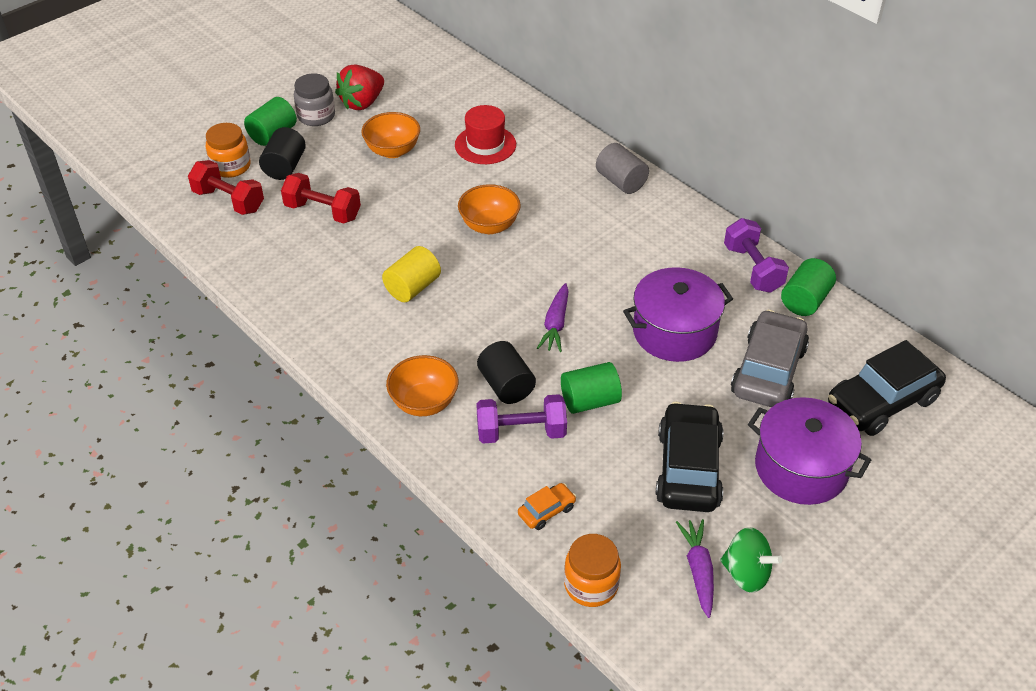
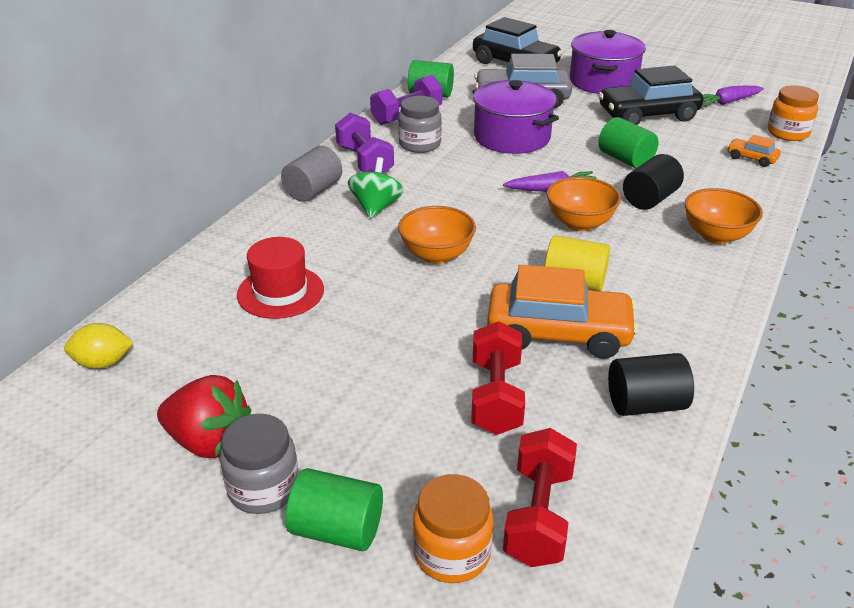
camera: 110 degrees left, 10 degrees down
(284, 167) = (418, 478): black cylinder -> black cylinder (645, 404)
(361, 258) = (558, 333): none -> orange car
(392, 151) = (326, 370): orange bowl -> orange bowl (580, 223)
(453, 73) = (103, 363): none -> yellow lemon
(521, 432) = (692, 182): purple dumbbell -> purple dumbbell (365, 162)
(683, 262) = (420, 144): none -> grey jar
(746, 573) = (709, 89): green spinning top -> green spinning top (376, 207)

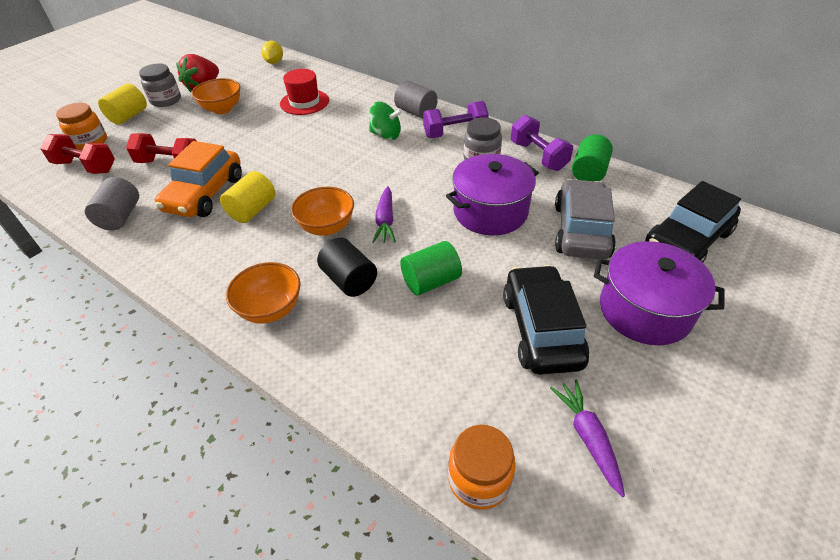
camera: 100 degrees right, 10 degrees up
(337, 530) = (129, 116): green cylinder -> yellow cylinder
(436, 255) = (315, 155): orange bowl -> orange bowl (222, 109)
(645, 404) = (120, 217): black cylinder -> grey cylinder
(751, 158) = (412, 400): orange car -> none

